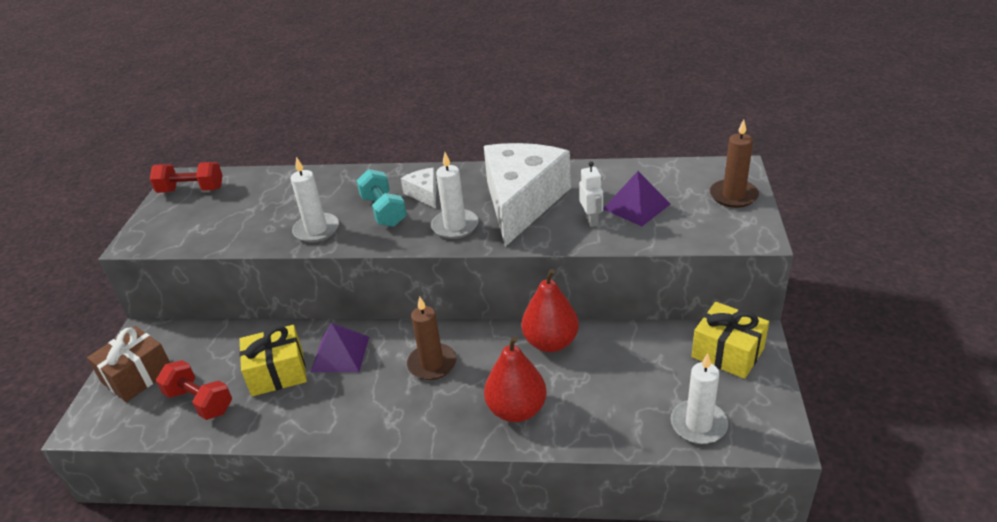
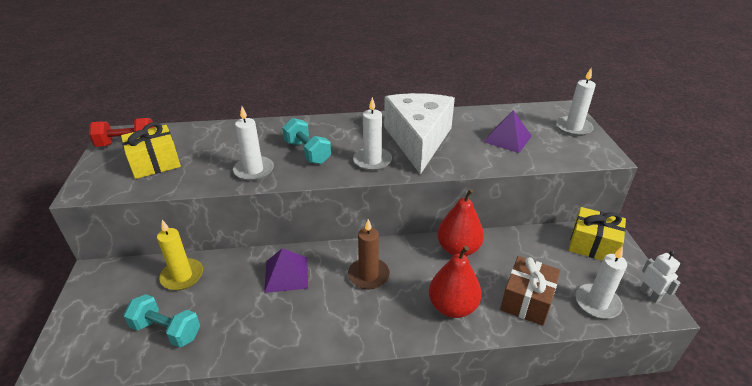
camera: 15 degrees left, 0 degrees up
(137, 376) = (98, 312): brown gift -> brown gift (527, 300)
(199, 402) = (166, 330): red dumbbell -> turquoise dumbbell
(229, 345) = (182, 276): none -> yellow candle
(277, 373) = (234, 296): yellow gift -> yellow gift (155, 163)
(424, 193) = (336, 137): white cheese -> none
(591, 220) = (478, 150): white robot -> white robot (650, 295)
(733, 196) = (573, 128): brown candle -> white candle

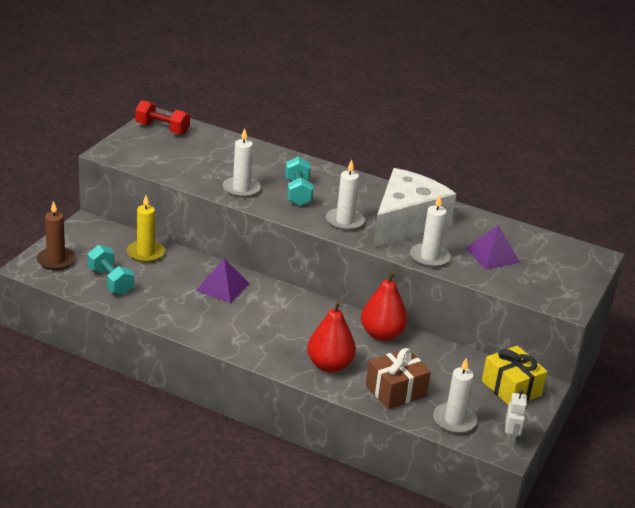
camera: 30 degrees right, 5 degrees down
(155, 163) = (172, 153): yellow gift -> none
(368, 275) = (285, 316): brown candle -> brown candle (56, 260)
(573, 128) = (575, 274): white candle -> white candle (429, 257)

